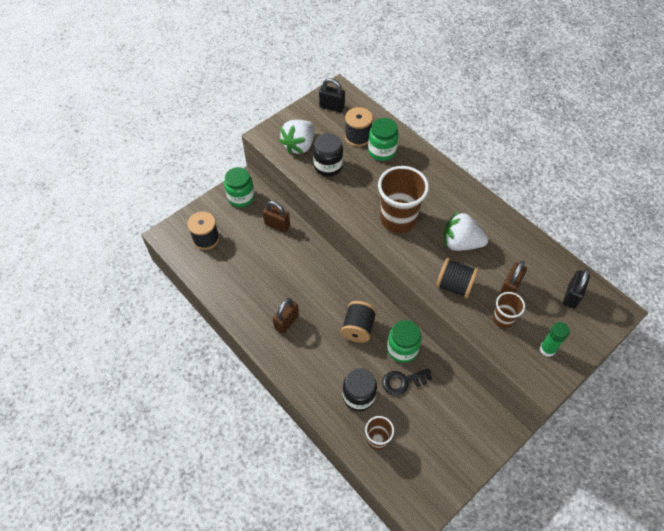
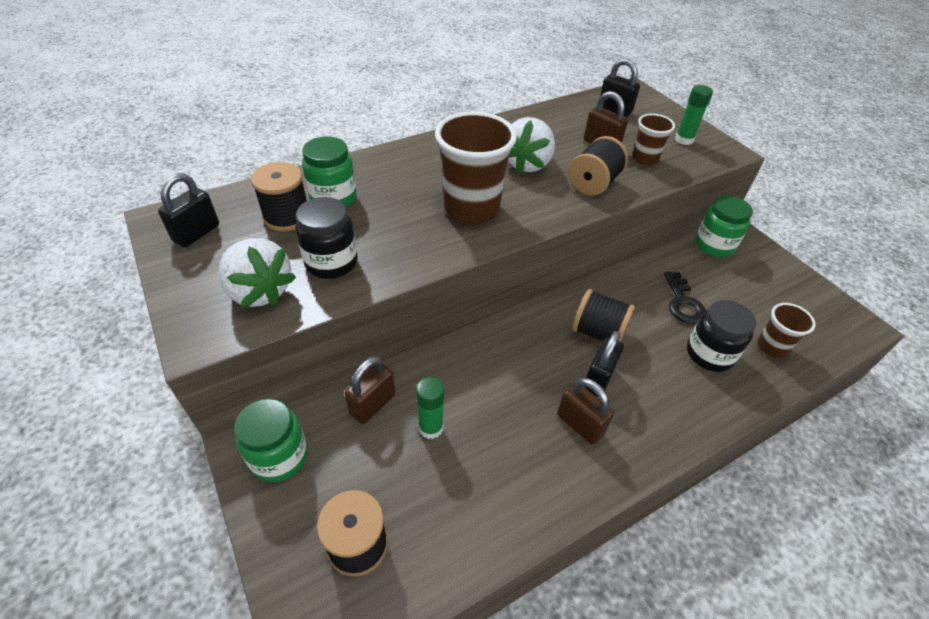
camera: 80 degrees left, 10 degrees down
(269, 253) = (431, 427): none -> green glue stick
(321, 330) = (598, 379): none -> black padlock
(402, 349) = (633, 292): green jar -> green jar (714, 245)

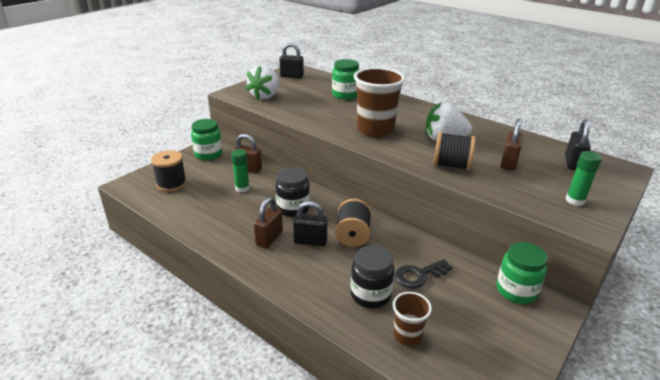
camera: 70 degrees right, 15 degrees down
(287, 216) = (320, 89): black spool -> none
(331, 262) = (296, 105): black jar -> black jar (293, 208)
(645, 159) = (514, 183): brown cup -> none

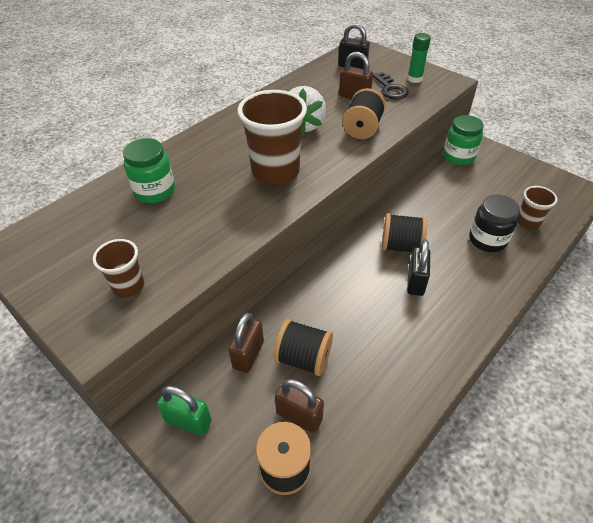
camera: 85 degrees left, 15 degrees up
(208, 154) = (188, 421): green jar -> green padlock
(242, 188) = (303, 358): green glue stick -> black spool
(265, 96) = (128, 286): white strawberry -> brown cup
(269, 238) = (416, 320): brown padlock -> brown padlock (299, 416)
(292, 76) = (45, 252): black padlock -> none
(293, 208) = (352, 298): black jar -> none
(418, 275) = (453, 206): black key -> black key (390, 89)

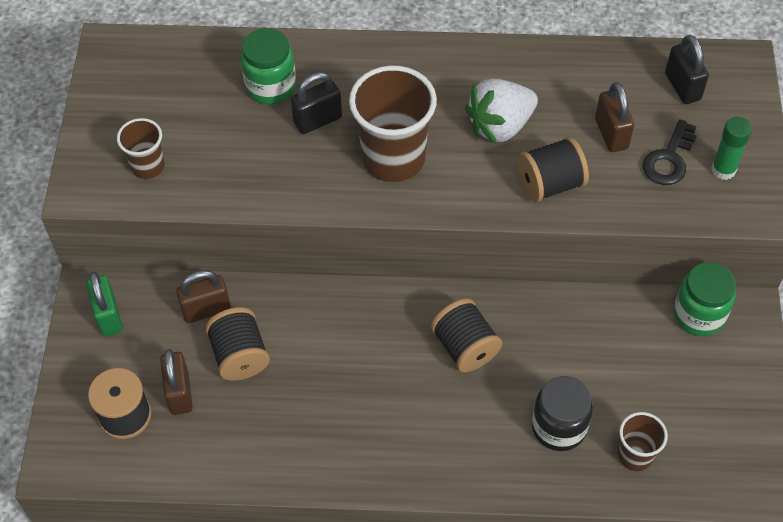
camera: 50 degrees right, 10 degrees up
(415, 282) = (423, 392): black padlock -> black padlock (317, 120)

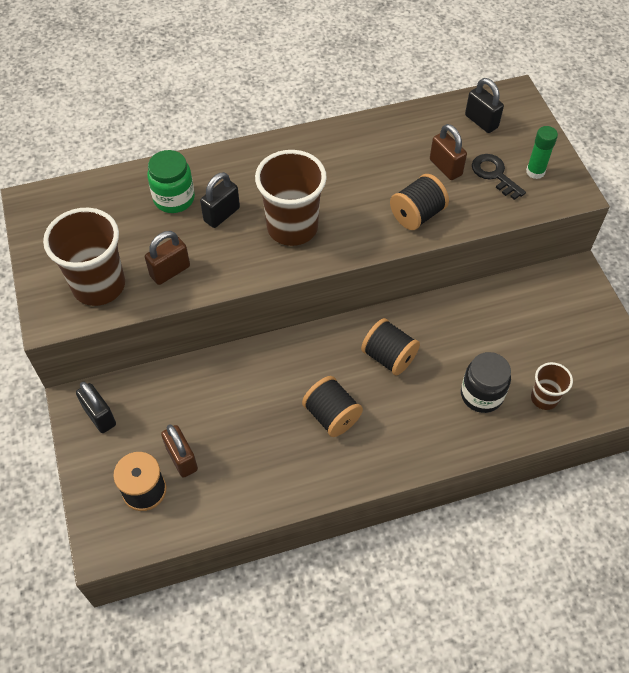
camera: 20 degrees left, 0 degrees up
(108, 316) = (99, 416): green padlock -> black padlock
(148, 166) = (99, 285): brown cup -> brown cup, size x1.88
(206, 310) = (178, 388): brown padlock -> brown padlock (170, 271)
(240, 356) = (219, 415): black spool -> black spool (332, 415)
(500, 126) = (362, 183): white strawberry -> none
(669, 159) = (494, 174): black key -> black key turned 135 degrees clockwise
(699, 315) = (545, 284): green jar -> none

